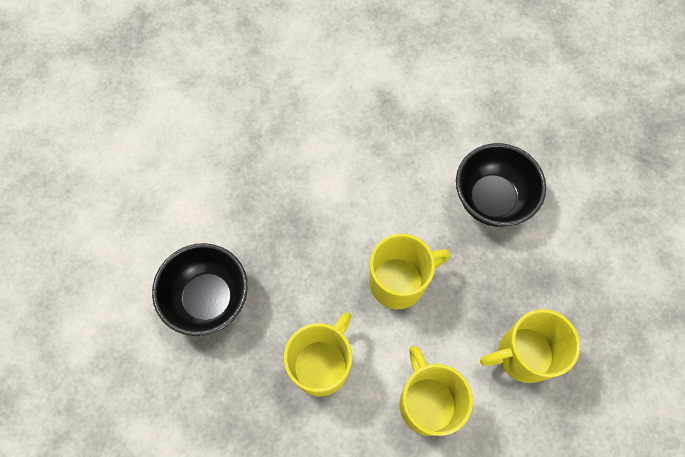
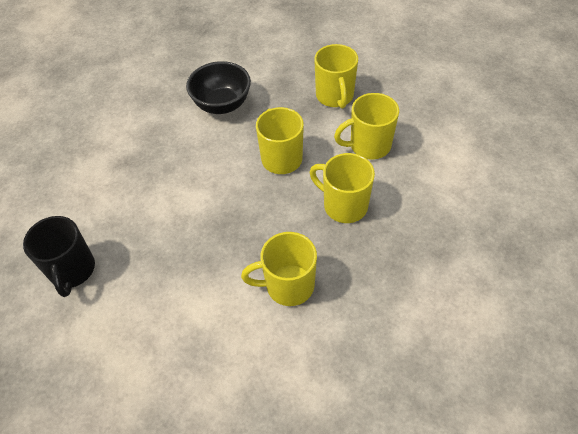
camera: 85 degrees left, 15 degrees down
(208, 298) = (288, 285): black bowl -> yellow mug
(237, 77) = (72, 270): none -> black mug

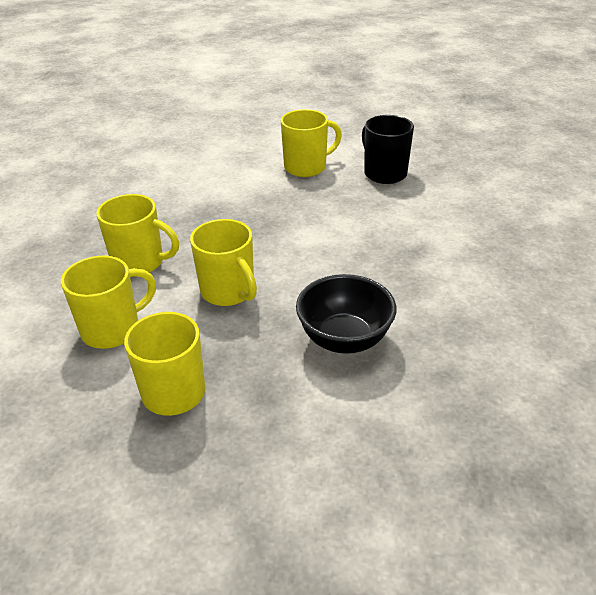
camera: 160 degrees right, 15 degrees down
(288, 285) = (184, 199): yellow mug -> yellow mug (306, 167)

